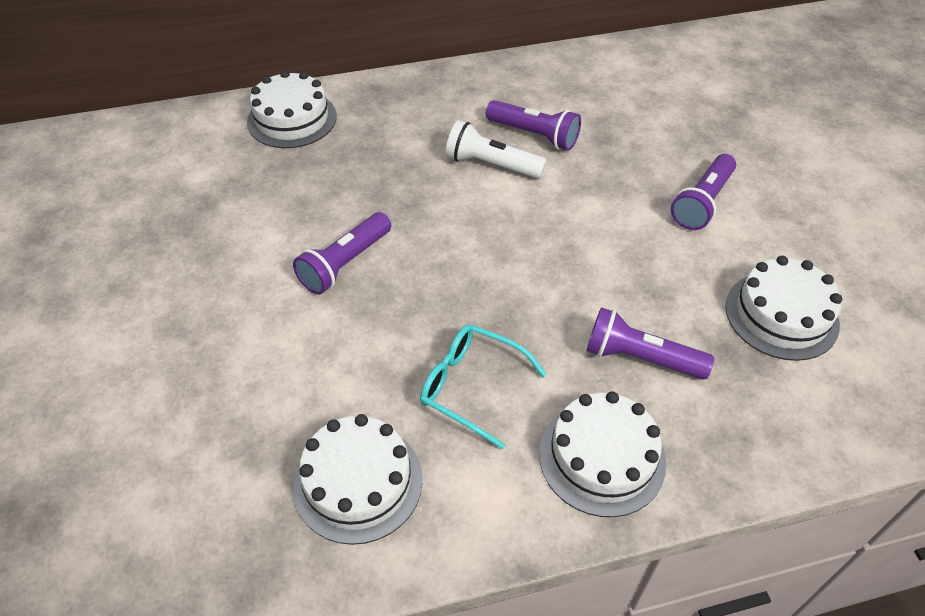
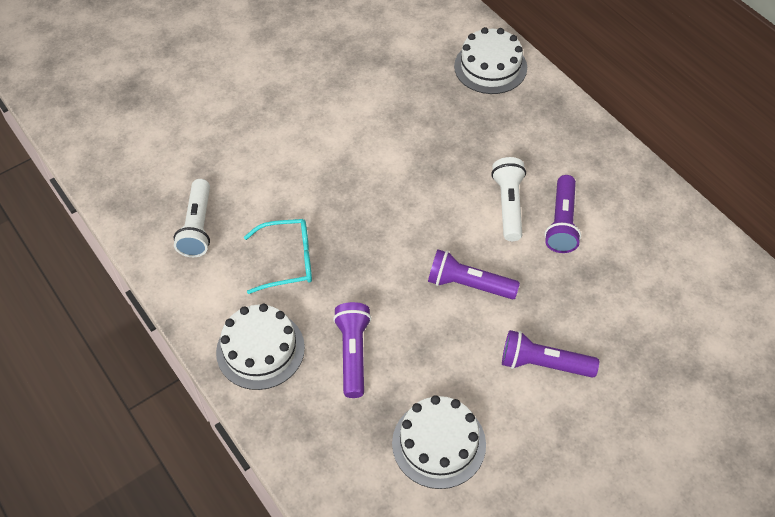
camera: 70 degrees right, 5 degrees up
(345, 263) = (362, 155): purple flashlight -> purple flashlight (469, 284)
(358, 482) = (198, 227): white cake -> white flashlight
(471, 387) = (288, 261): turquoise glasses -> turquoise glasses turned 75 degrees clockwise

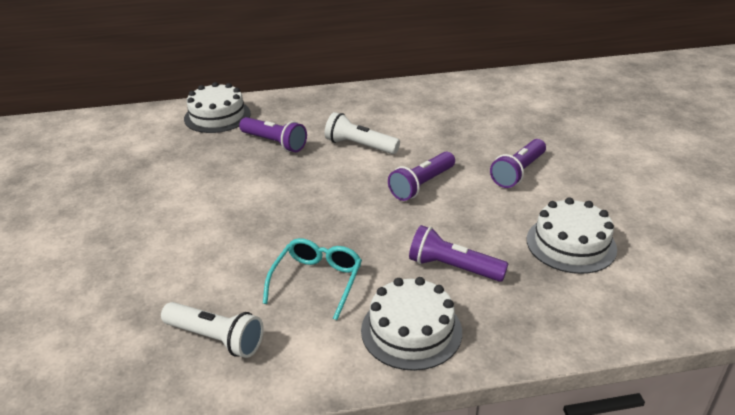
camera: 65 degrees left, 20 degrees down
(562, 223) = (395, 129): purple flashlight -> purple flashlight (274, 143)

